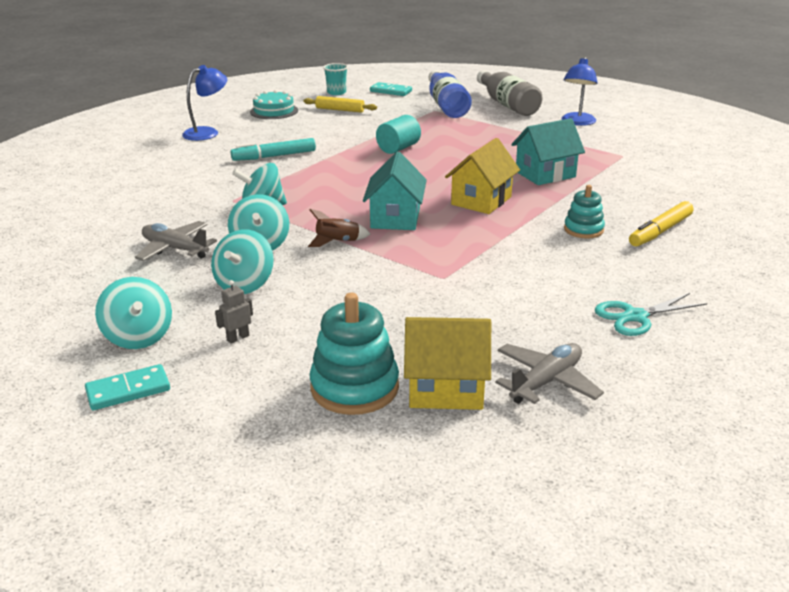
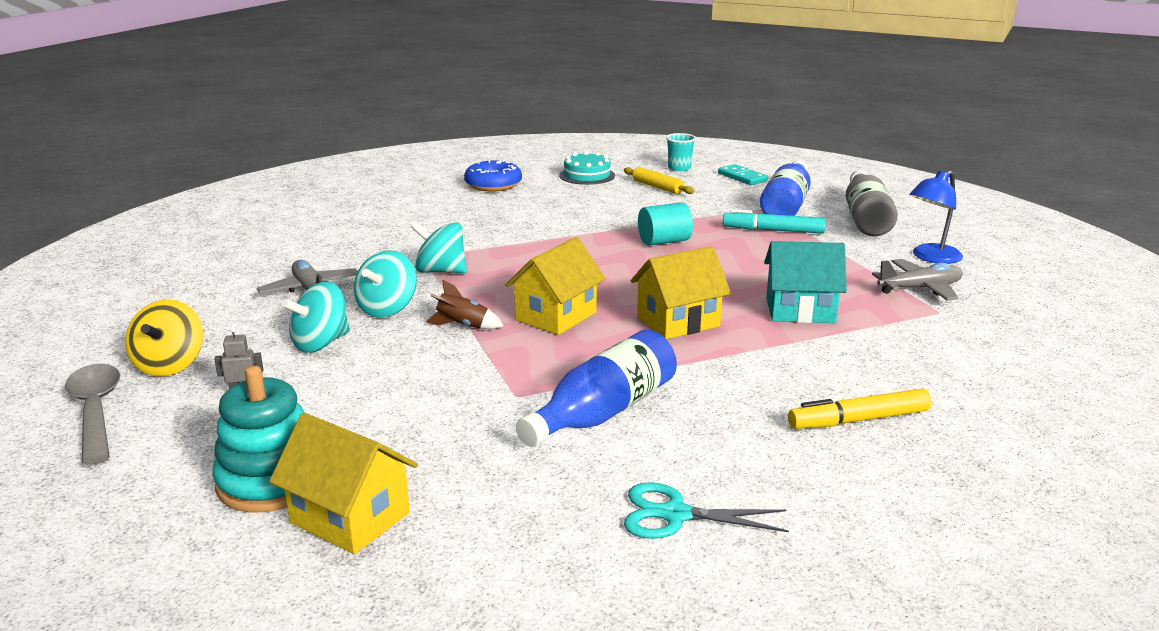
camera: 30 degrees right, 5 degrees down
(128, 390) = (96, 411): turquoise domino -> grey spoon
(138, 337) = (170, 365): turquoise spinning top -> yellow spinning top
(207, 132) = (493, 185): blue lamp -> blue donut
(274, 156) = (523, 222): turquoise marker -> turquoise marker (773, 230)
(395, 218) = (556, 316): turquoise house -> yellow house
(513, 270) = (604, 411): none -> blue bottle
(546, 382) = (463, 551): grey plane -> grey plane (920, 289)
(583, 230) = (757, 389): turquoise stacking toy -> none

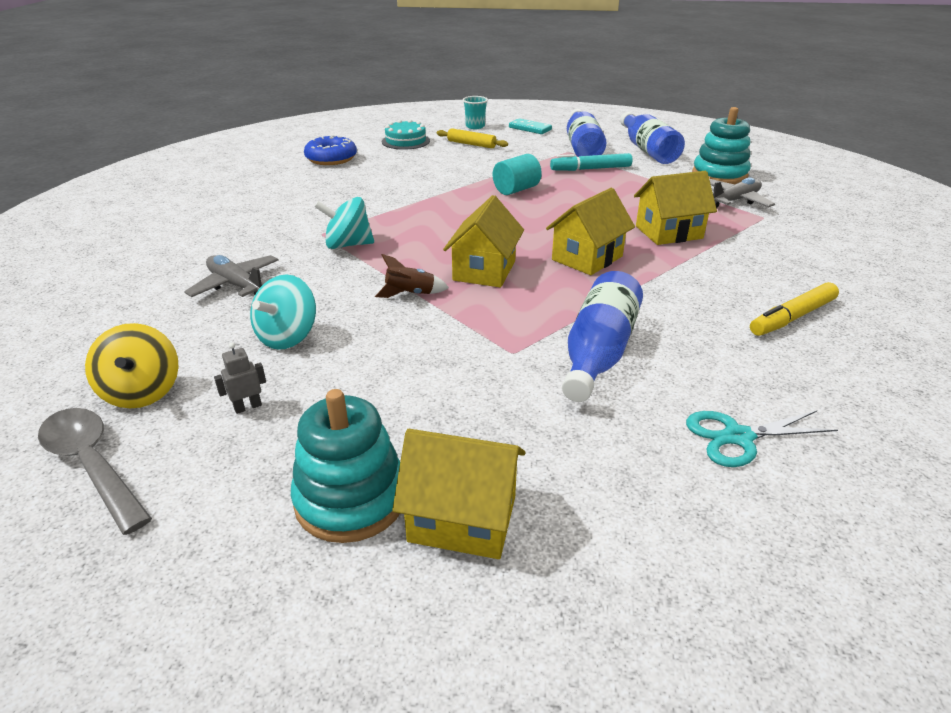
camera: 20 degrees left, 10 degrees up
(387, 309) = (326, 290): turquoise spinning top -> none
(800, 310) = (668, 232): turquoise house -> yellow house
(866, 218) = (647, 150): grey bottle -> blue bottle
(931, 257) = (719, 175): blue lamp -> turquoise stacking toy

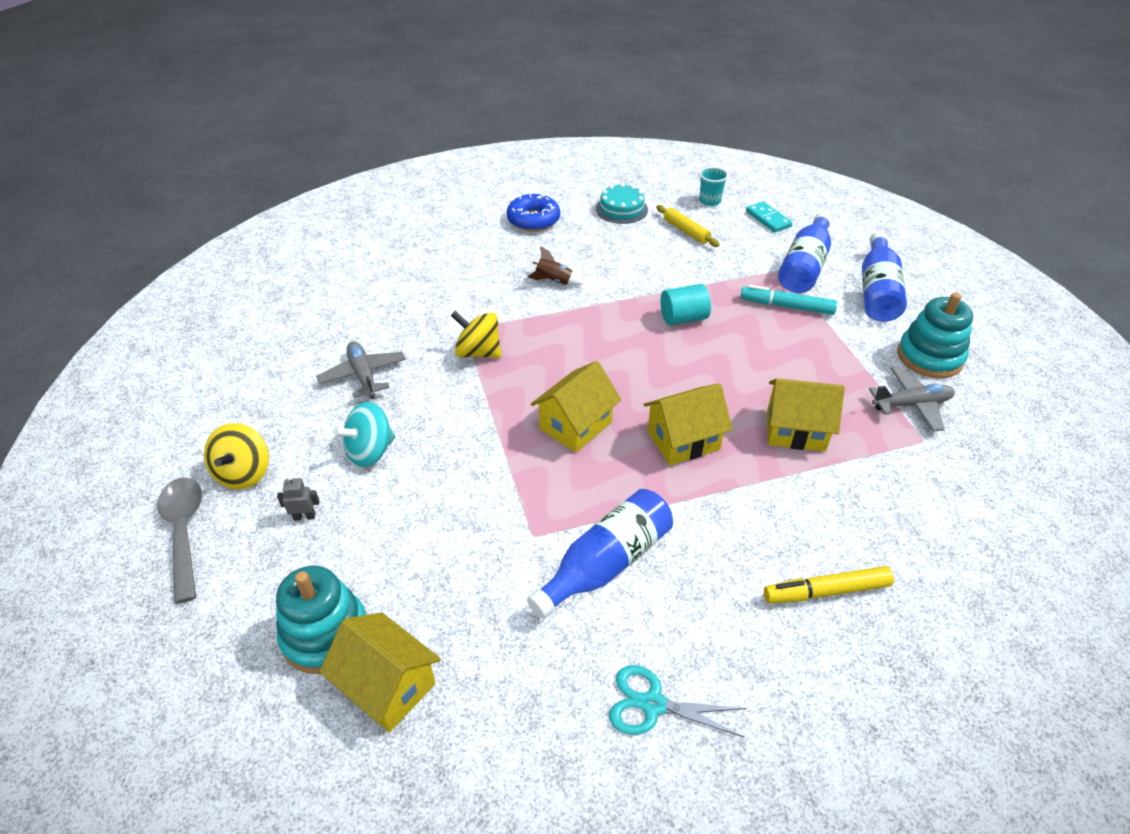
camera: 25 degrees right, 10 degrees up
(348, 245) = (478, 352): turquoise spinning top -> yellow spinning top
(410, 294) = (493, 434): brown rocket -> brown rocket (554, 281)

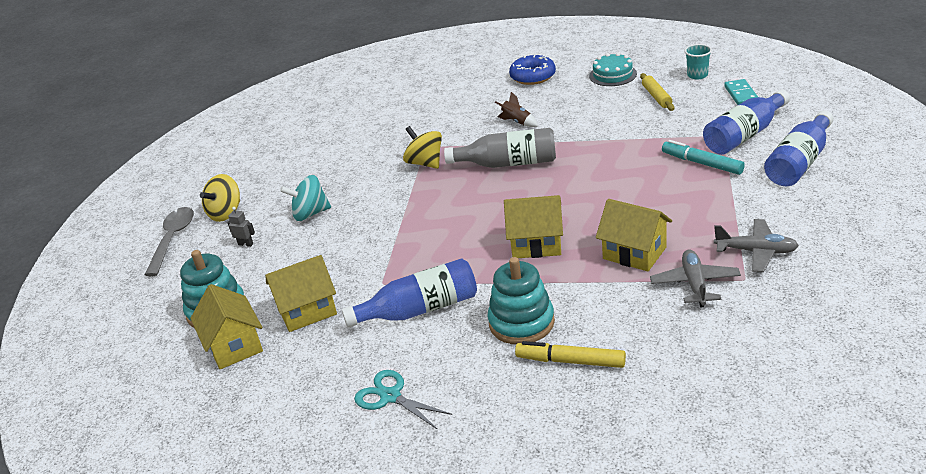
camera: 30 degrees right, 10 degrees down
(363, 375) = (336, 167): grey plane -> grey plane (695, 284)
(575, 425) = (461, 221): yellow house -> yellow house (307, 311)
(579, 337) = (508, 163): none -> grey bottle
(683, 318) = (603, 161): turquoise cylinder -> none
(929, 357) = (806, 219): turquoise stacking toy -> turquoise stacking toy (521, 322)

